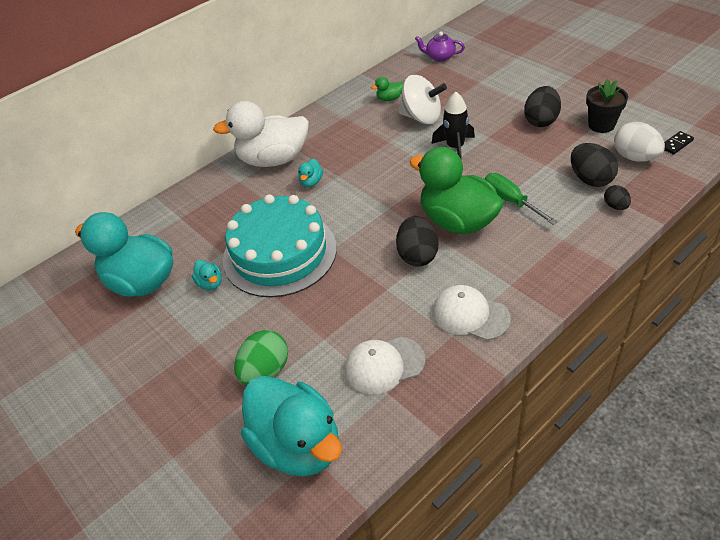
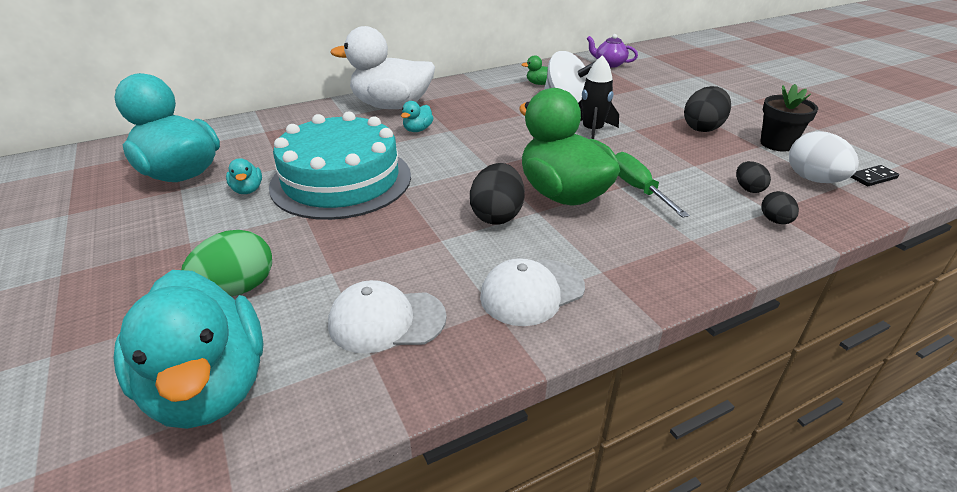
camera: 10 degrees right, 10 degrees down
(470, 315) = (532, 292): white cap -> white cap turned 75 degrees counterclockwise
(590, 179) = (748, 189): black egg -> black egg, size x0.56

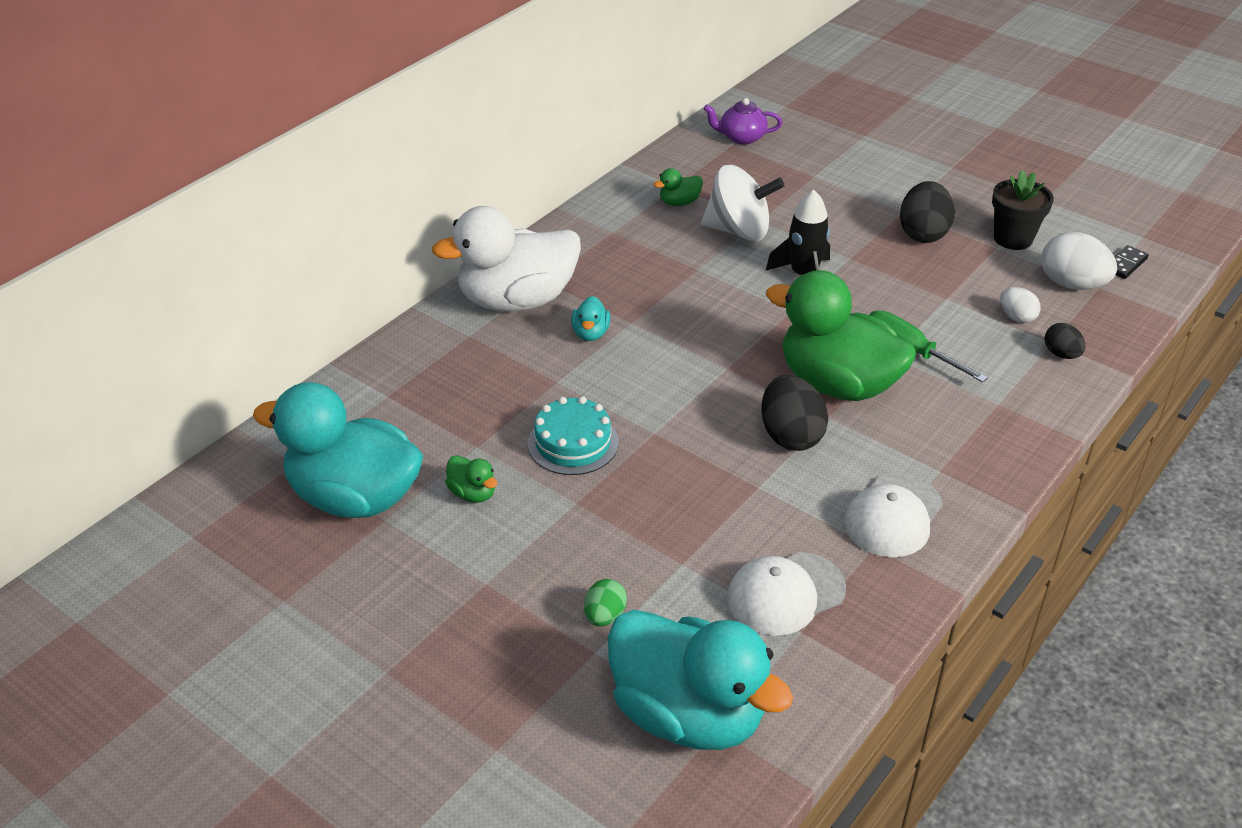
camera: 25 degrees left, 5 degrees up
(237, 289) = (605, 616): green egg -> green egg, size x0.56
(247, 190) = (473, 493): turquoise duck -> green duck
(341, 180) = (573, 443): turquoise cake -> turquoise cake, size x0.50
(748, 189) = (1016, 317): black egg -> white egg

